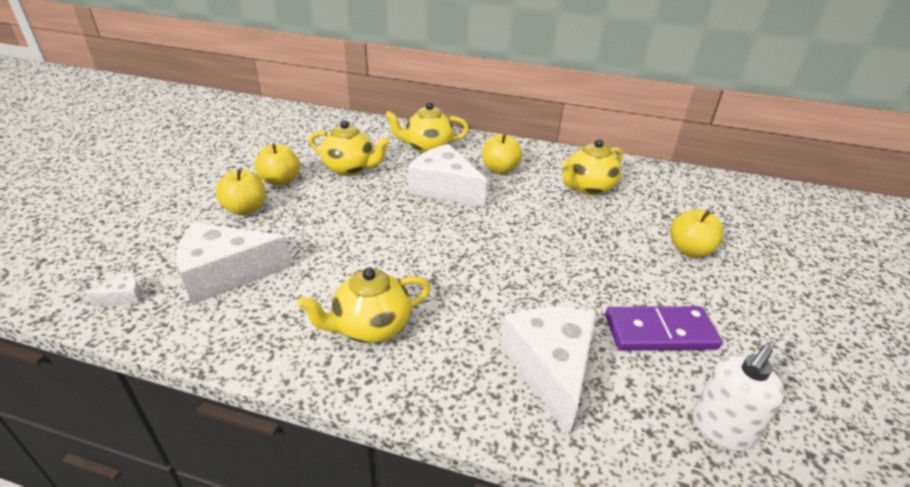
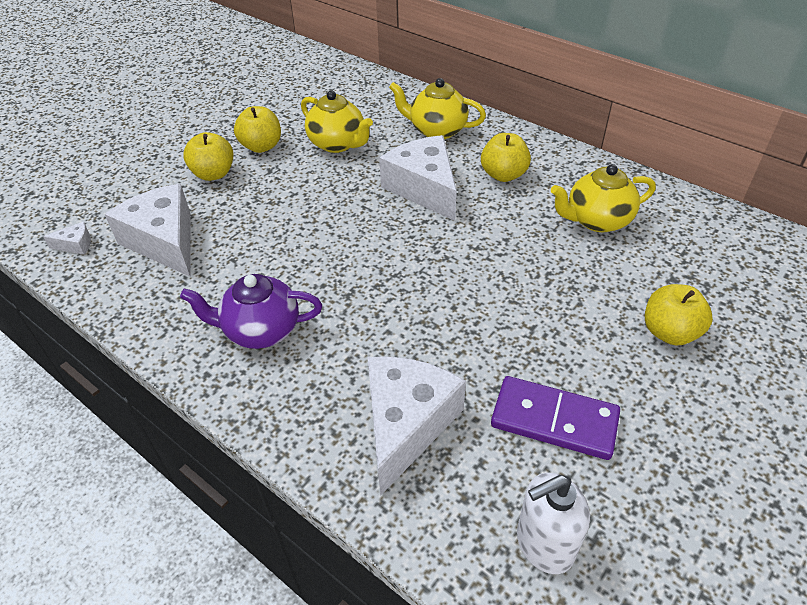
camera: 25 degrees right, 10 degrees up
(226, 274) = (164, 242): white cheese -> white cheese turned 45 degrees clockwise
(370, 327) = (260, 330): yellow teapot -> purple teapot

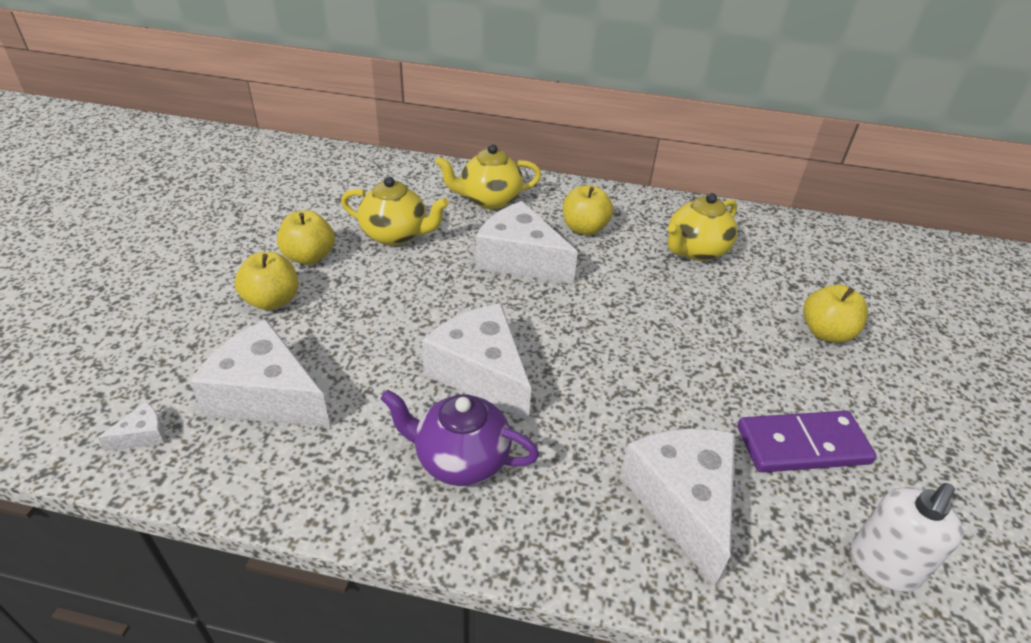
camera: 30 degrees left, 5 degrees down
(260, 330) = (460, 459): purple teapot -> purple teapot turned 45 degrees clockwise
(323, 271) = (481, 373): none -> white cheese

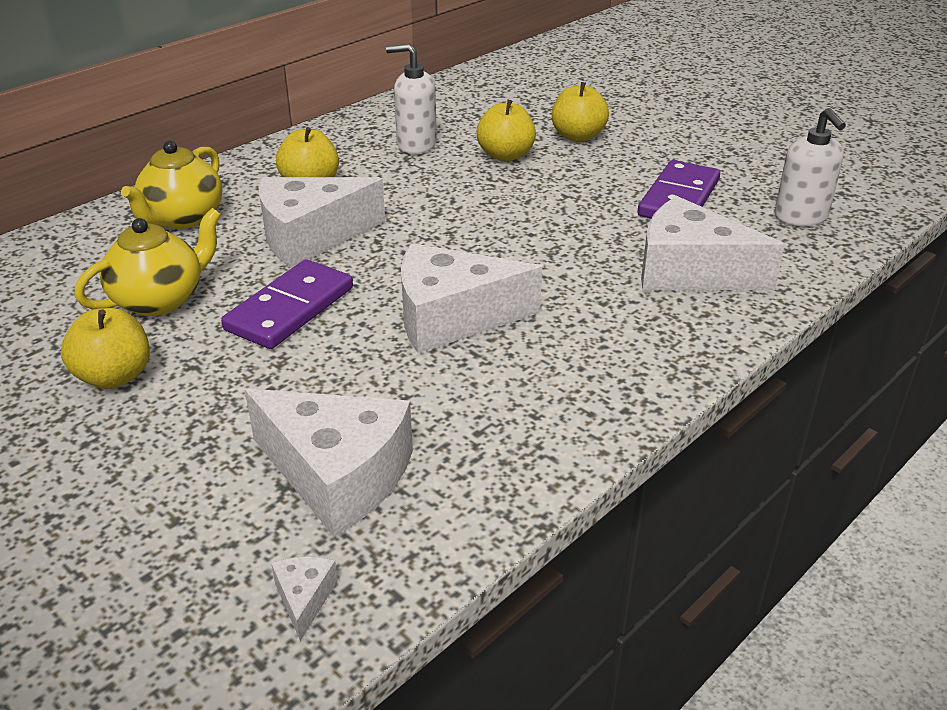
camera: 55 degrees left, 5 degrees down
(266, 395) = (337, 475): white cheese -> white cheese turned 120 degrees counterclockwise
(272, 301) = (166, 429): yellow apple -> yellow apple (505, 155)
(428, 290) = (290, 309): none -> purple domino
(460, 459) = (552, 367): purple teapot -> none
(695, 251) = (416, 145): yellow teapot -> white soap dispenser

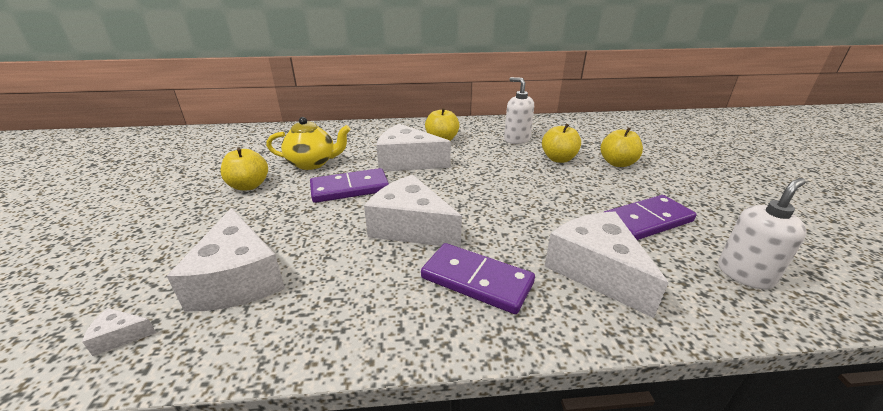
camera: 40 degrees right, 5 degrees down
(182, 218) = (371, 136): yellow teapot -> none
(304, 599) = (120, 336): white cheese -> white cheese turned 135 degrees counterclockwise
(599, 335) = (476, 280): none -> purple domino
(801, 217) = (745, 274): white soap dispenser -> white soap dispenser turned 150 degrees counterclockwise

